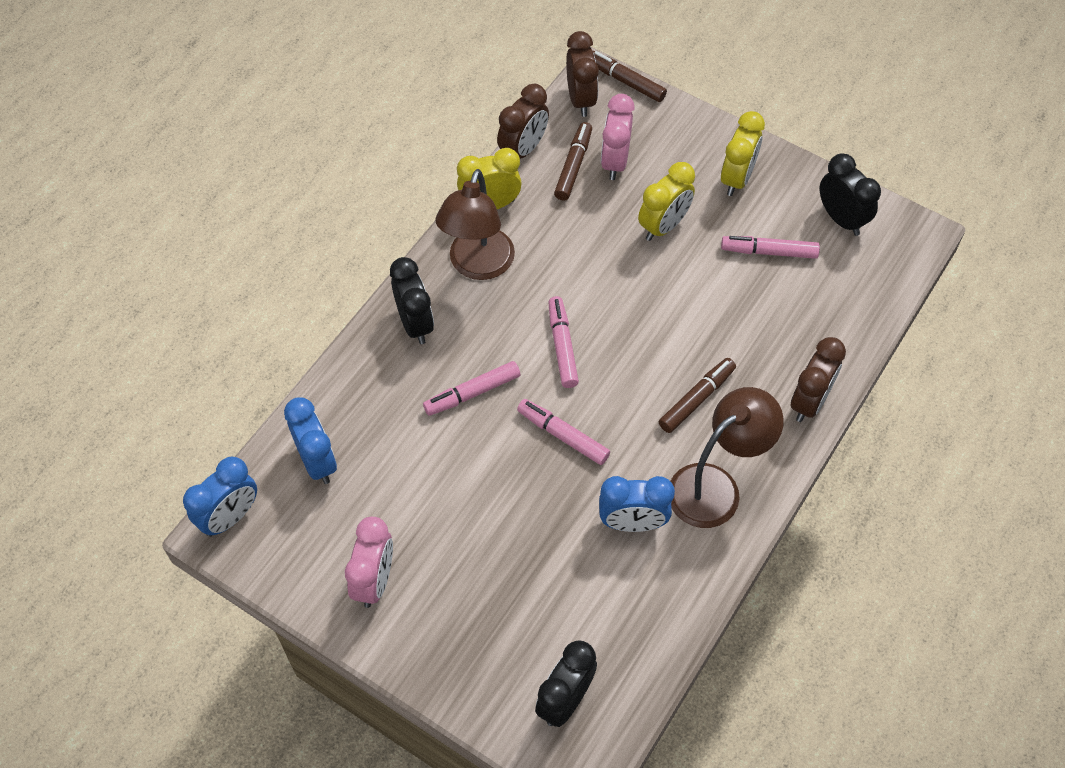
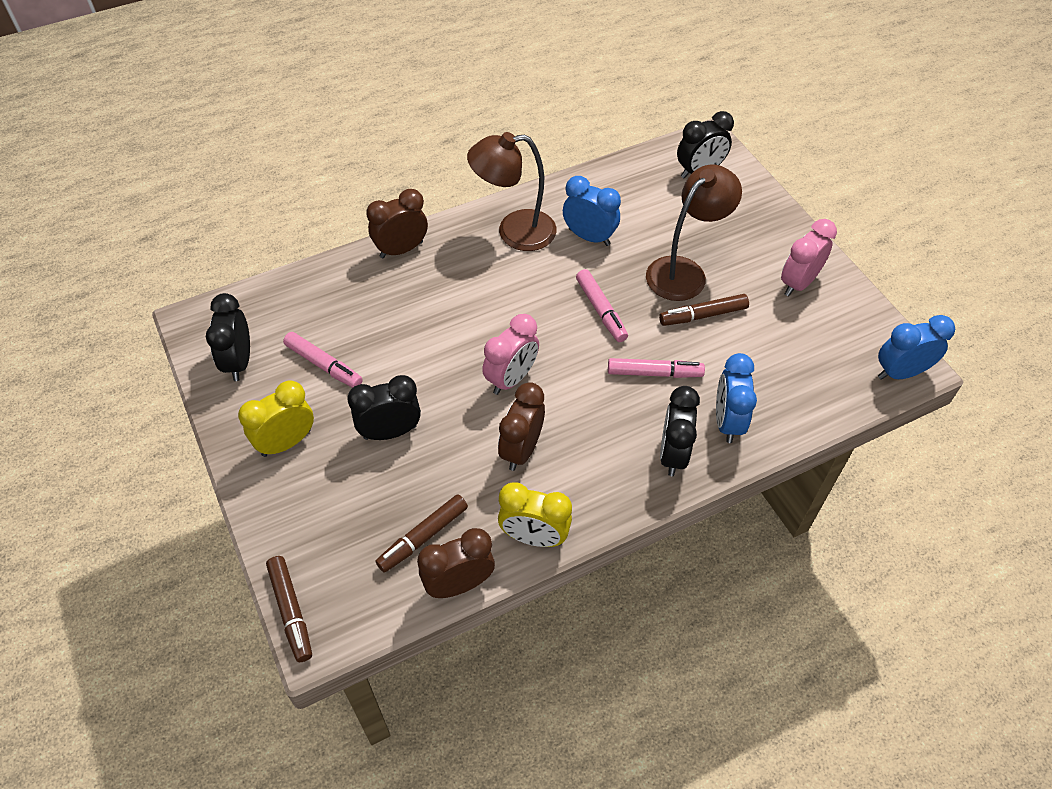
camera: 150 degrees left, 5 degrees down
(317, 461) = (811, 381): blue clock -> blue clock (727, 422)
(478, 266) = (584, 480): brown lamp -> brown lamp (684, 271)
(562, 346) = (556, 374): pink marker -> none
(581, 100) = (355, 614): brown clock -> brown clock (521, 450)
(615, 162) = (380, 520): pink clock -> pink clock (511, 379)
(663, 226) = (390, 432): yellow clock -> black clock
(696, 399) = (480, 288): brown marker -> brown marker (703, 315)

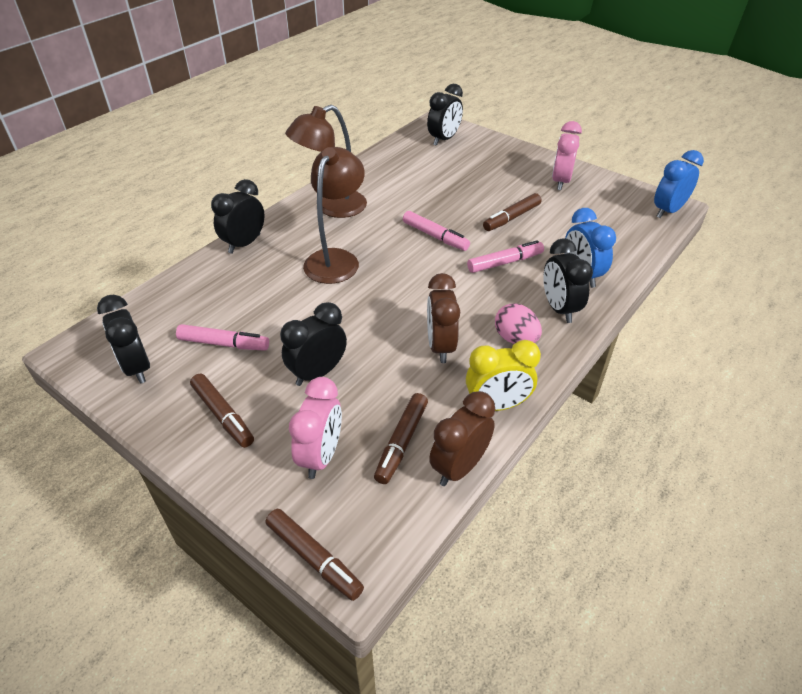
camera: 25 degrees left, 10 degrees down
(286, 442) = (223, 415): yellow clock -> brown marker
(401, 250) = (244, 244): brown clock -> black clock
(511, 379) = (397, 301): pink clock -> pink clock (321, 456)
(589, 237) = (393, 195): blue clock -> none
(602, 471) = (515, 339): none -> pink egg
(684, 271) = (478, 196): brown lamp -> brown lamp (336, 259)

